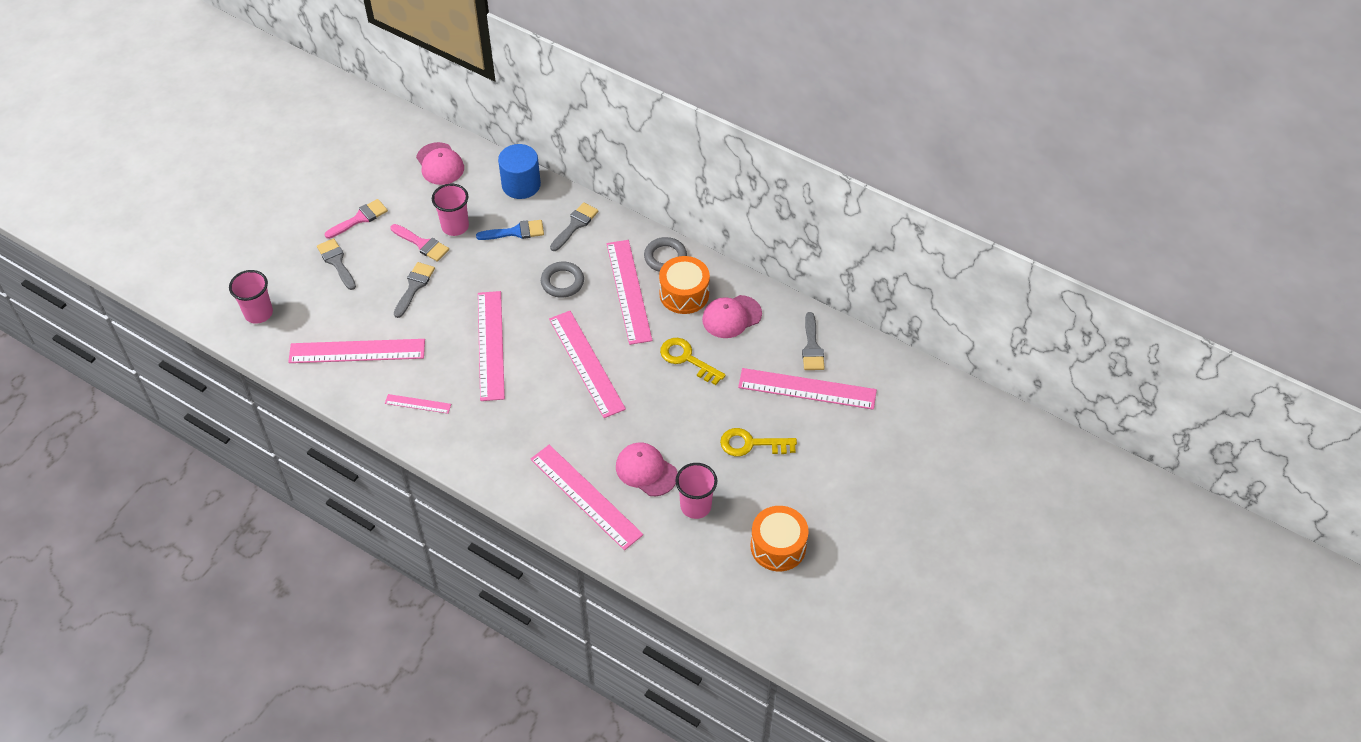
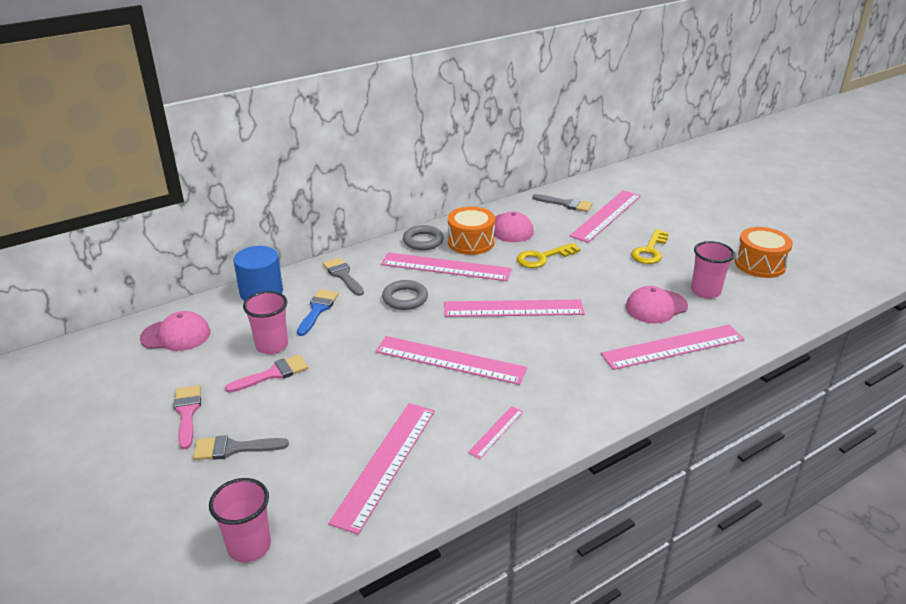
camera: 65 degrees left, 20 degrees down
(414, 286) = (327, 394): grey brush -> none

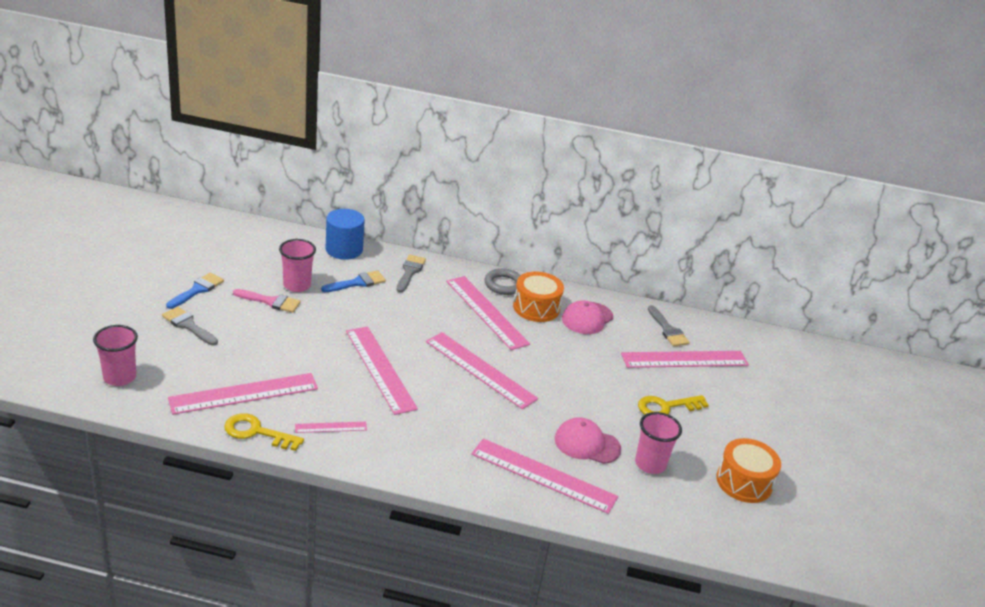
camera: 40 degrees right, 0 degrees up
(176, 335) = (259, 243): pink cap -> none
(187, 412) = (197, 290): pink brush -> blue brush
(405, 298) = (422, 313): grey ring -> none
(543, 258) = (569, 353): yellow key -> yellow key (257, 432)

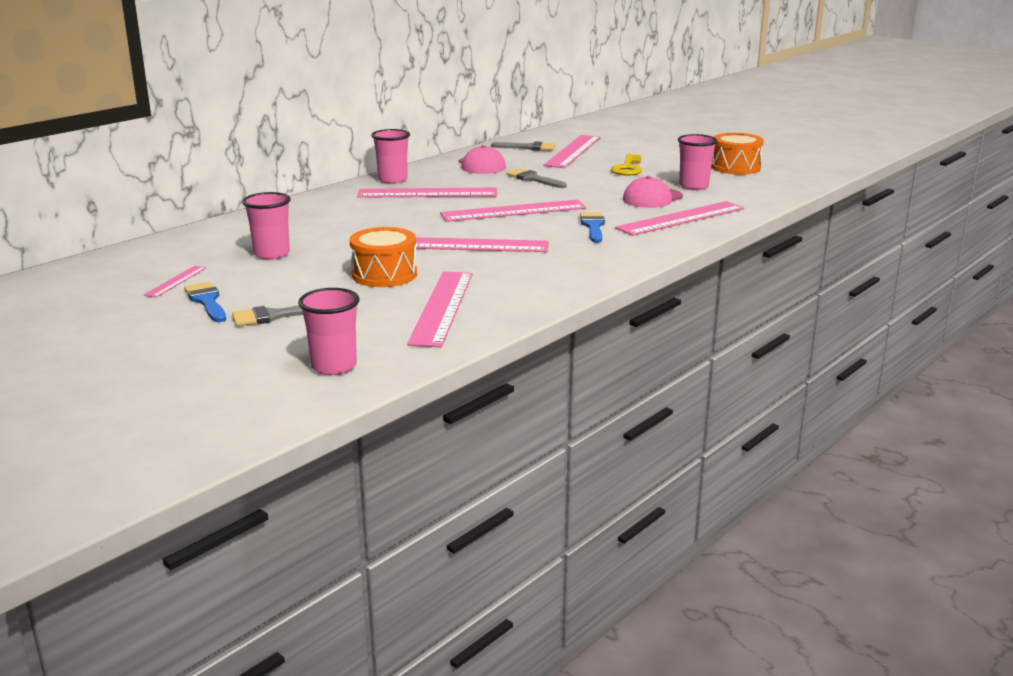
camera: 55 degrees left, 10 degrees down
(257, 432) = (516, 311): yellow key -> none
(271, 301) = (286, 270): pink brush -> none
(331, 427) = (541, 279): pink ruler -> pink ruler (175, 281)
(344, 249) = (235, 224): blue cylinder -> none
(357, 282) = (307, 229): blue brush -> blue brush (593, 226)
(410, 272) = (319, 207): grey brush -> grey brush (533, 179)
(503, 285) = (393, 180): grey ring -> pink cup
(536, 308) = (444, 177): orange drum -> orange drum (384, 274)

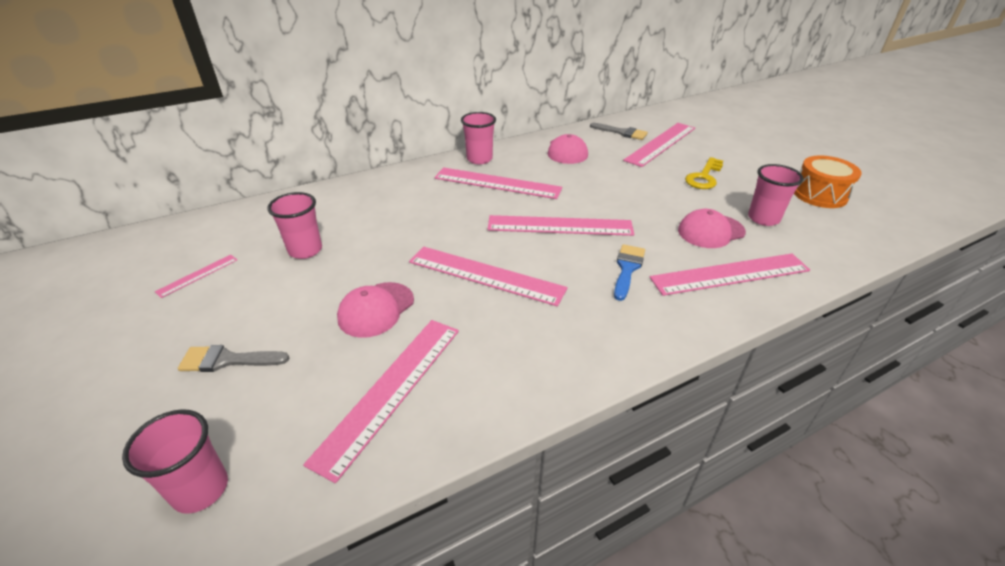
camera: 20 degrees right, 15 degrees up
(206, 301) = (194, 316): blue brush -> none
(384, 274) = (376, 309): orange drum -> pink cap
(533, 179) = (604, 179): grey brush -> none

